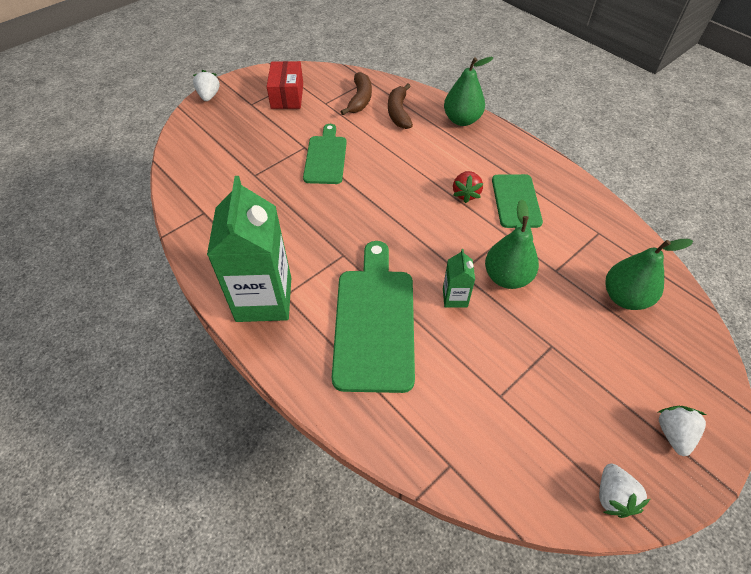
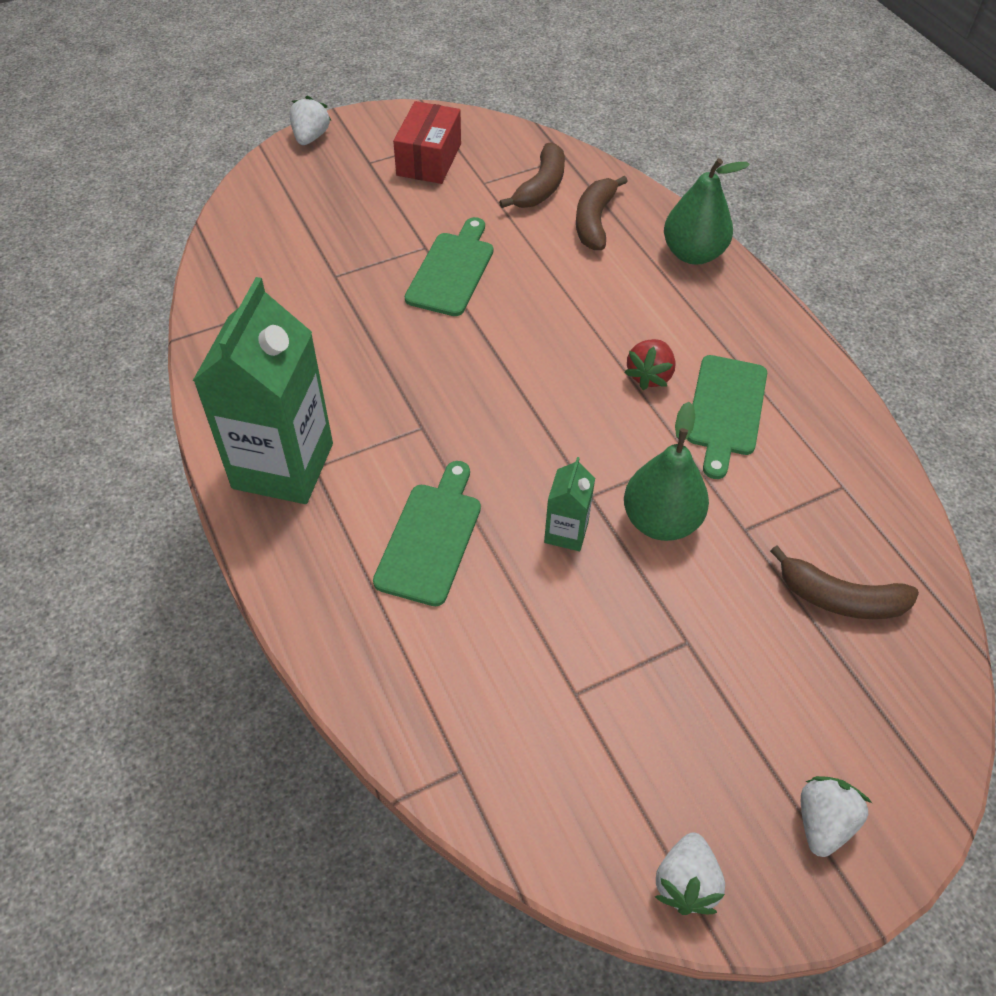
camera: 15 degrees right, 0 degrees up
(375, 322) = (431, 538): green cutting board -> green cutting board, size x0.62
(624, 297) = (839, 598): green pear -> brown banana

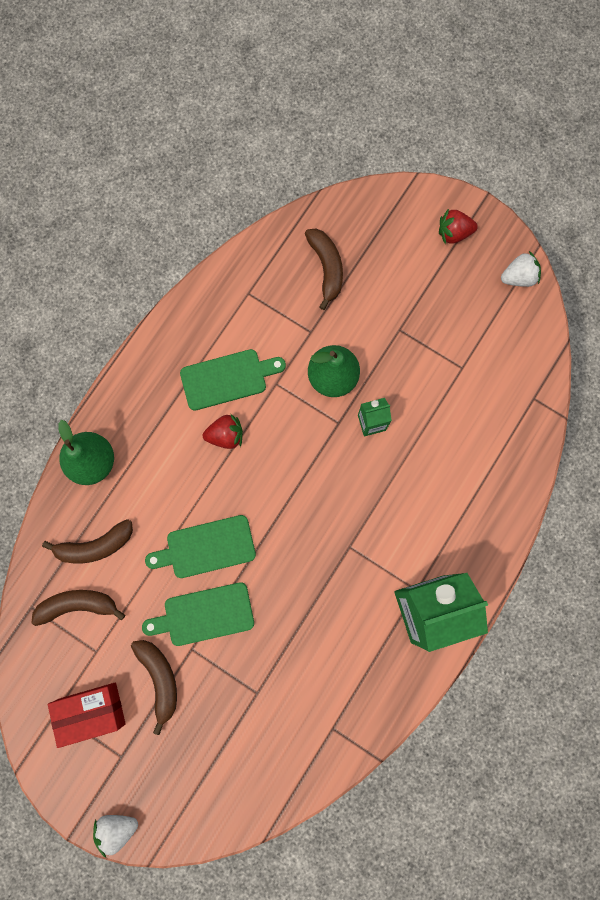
camera: 120 degrees left, 25 degrees up
(416, 213) = (159, 679): none -> brown banana
(431, 538) = (421, 492): green cutting board -> green cutting board (206, 547)
(823, 822) = (454, 233): white strawberry -> red strawberry

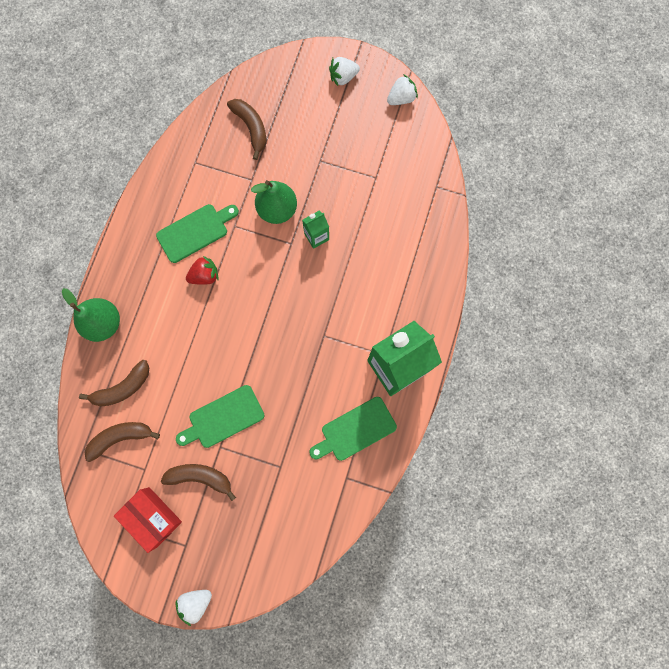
camera: 15 degrees left, 0 degrees up
(92, 711) = (153, 517): red box -> red box turned 75 degrees clockwise
(159, 679) = (200, 477): brown banana -> brown banana turned 45 degrees counterclockwise
(206, 547) = (211, 365): green cutting board -> green cutting board (355, 430)
(454, 233) = (343, 77): red strawberry -> white strawberry

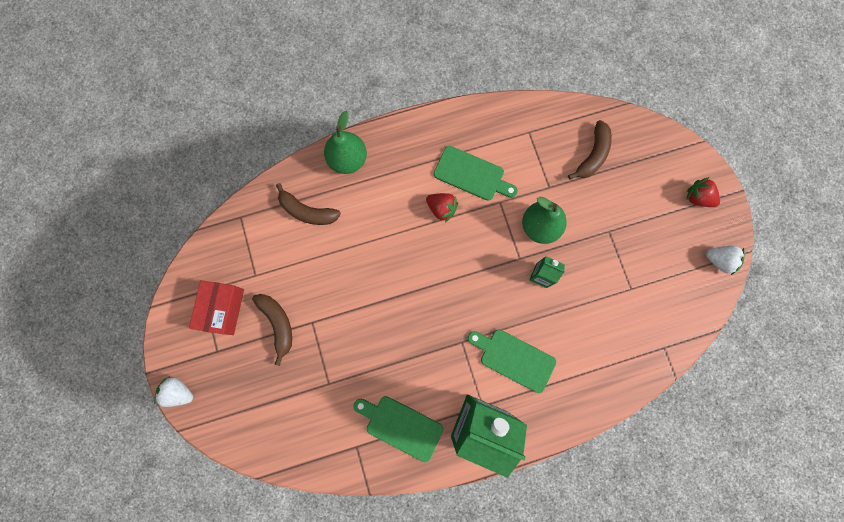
camera: 55 degrees right, 0 degrees up
(121, 437) = (267, 238): brown banana -> none
(223, 418) = (337, 308): green cutting board -> green cutting board (514, 358)
(343, 77) = (697, 198): white strawberry -> red strawberry

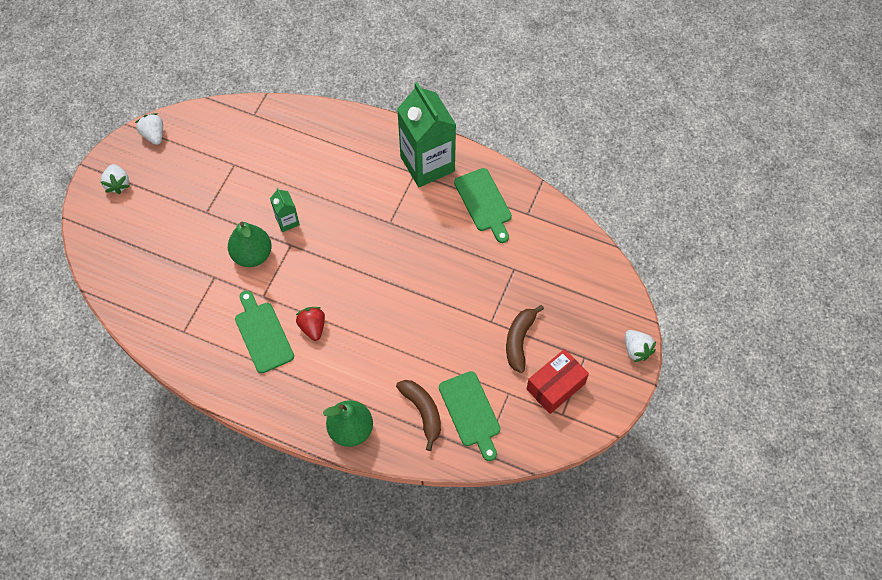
camera: 140 degrees left, 15 degrees down
(514, 358) = (363, 184): green cutting board -> green cutting board (470, 412)
(592, 155) = (156, 274): brown banana -> none
(697, 198) = (118, 184): red strawberry -> white strawberry

